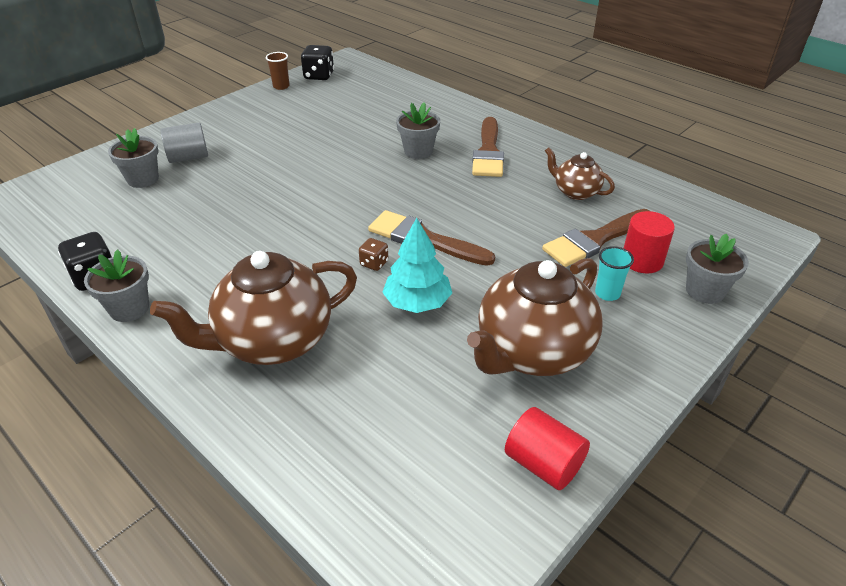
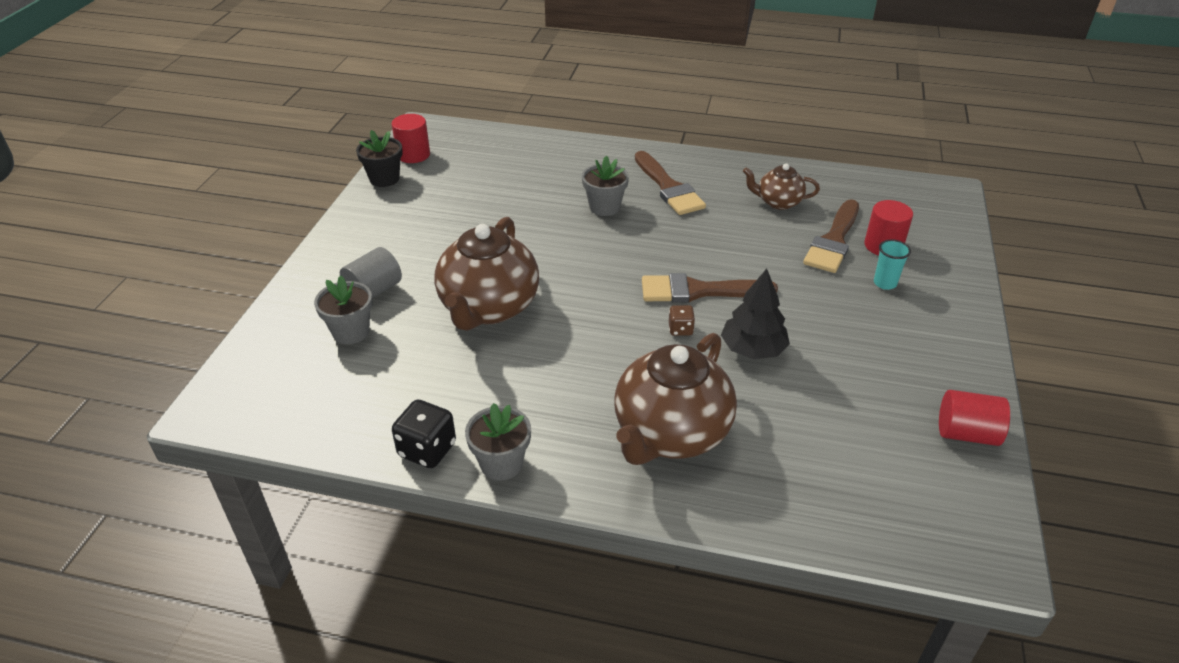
camera: 30 degrees left, 0 degrees up
(281, 86) = (384, 179): brown cup -> black flower pot
(319, 76) = (413, 155): black dice -> red cylinder
(417, 302) = (753, 349): turquoise tree -> black tree
(532, 352) = (878, 353): brown teapot -> brown teapot (488, 308)
(705, 291) = (947, 254): grey flower pot -> none

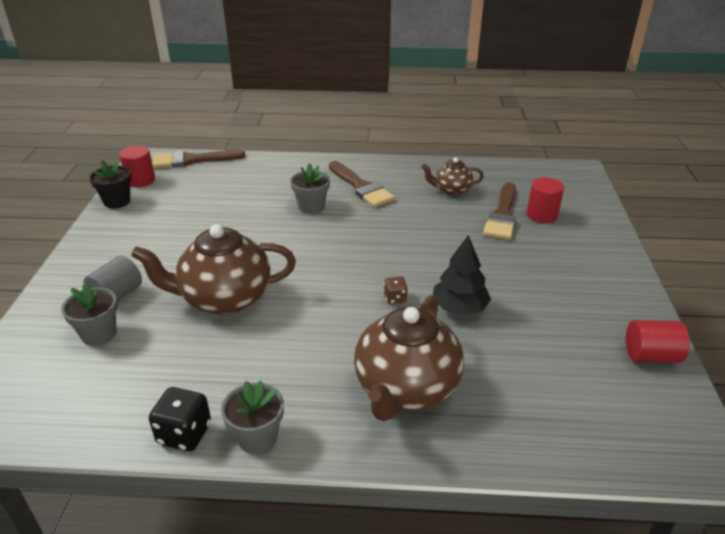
camera: 10 degrees left, 5 degrees down
(488, 308) = (224, 299): brown teapot -> brown teapot turned 75 degrees clockwise
(699, 291) = (403, 265): brown brush -> brown brush (192, 160)
(885, 283) = (551, 243): turquoise cup -> none

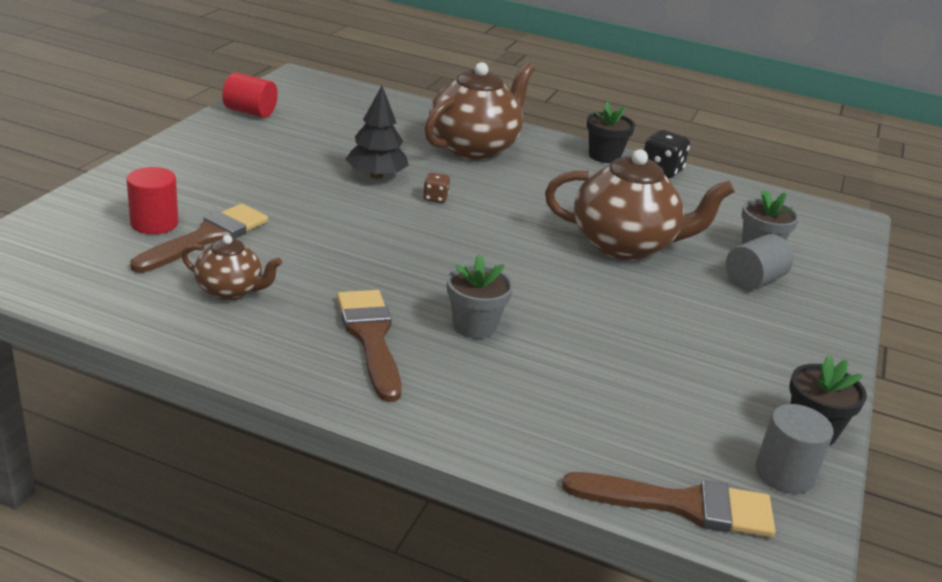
camera: 165 degrees left, 5 degrees down
(140, 180) = (784, 474): red cylinder -> grey cylinder
(257, 437) = (604, 156): grey flower pot -> black flower pot

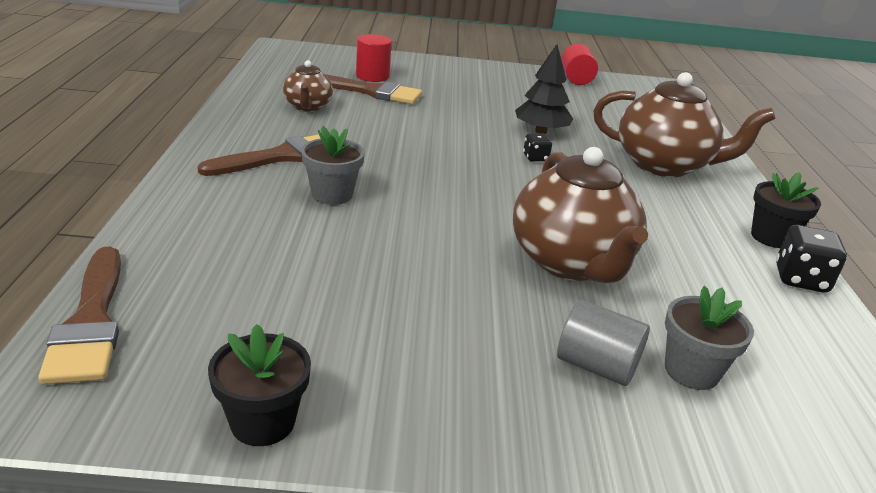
camera: 70 degrees right, 0 degrees up
(435, 198) = (535, 158): brown dice -> black dice
(784, 474) = (163, 396): grey cylinder -> none

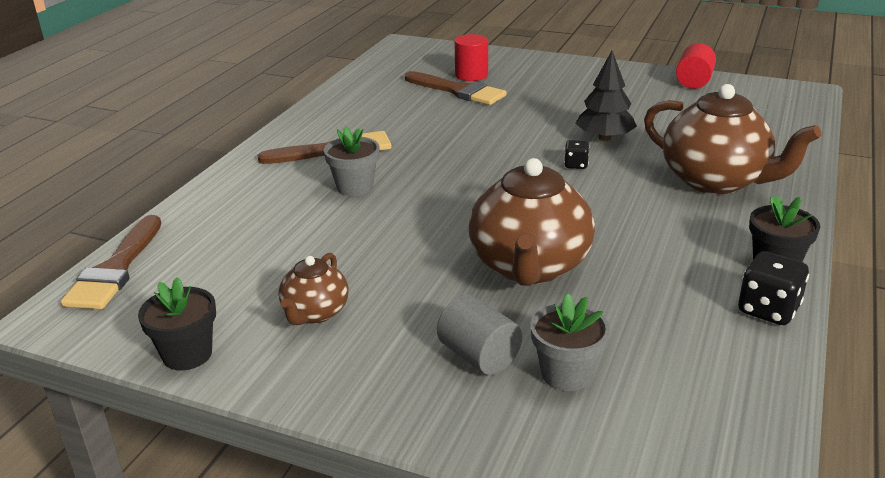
camera: 25 degrees right, 0 degrees up
(307, 107) = (388, 104): brown teapot -> brown teapot (315, 313)

